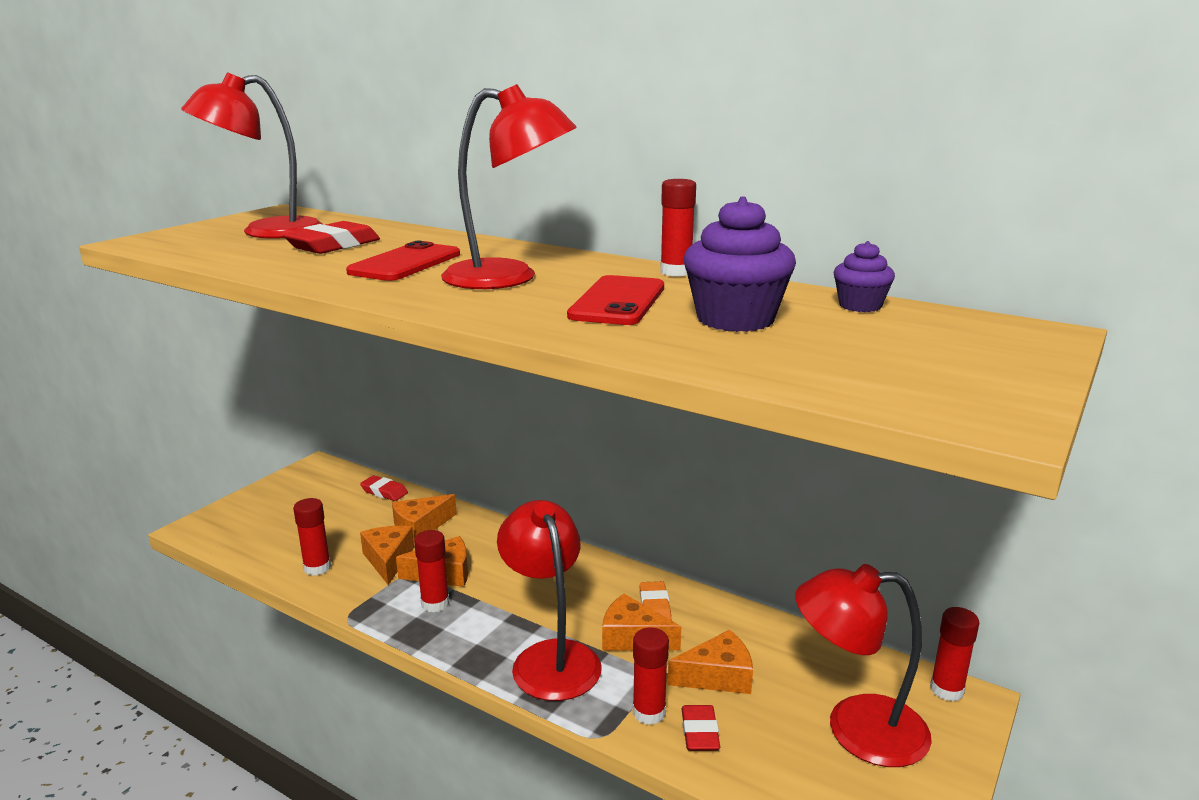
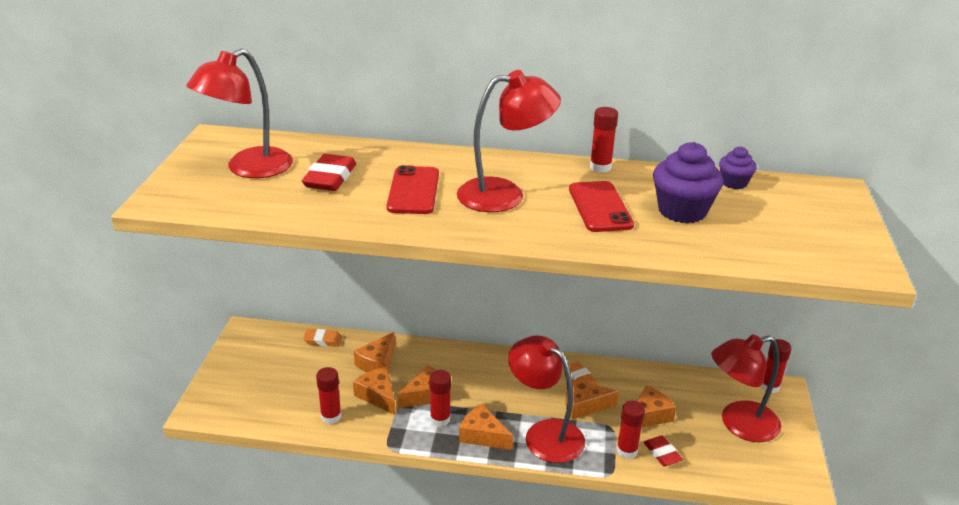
camera: 25 degrees left, 10 degrees up
(384, 492) = (323, 340): red eraser -> orange eraser
(469, 636) = (482, 435): none -> orange cheese

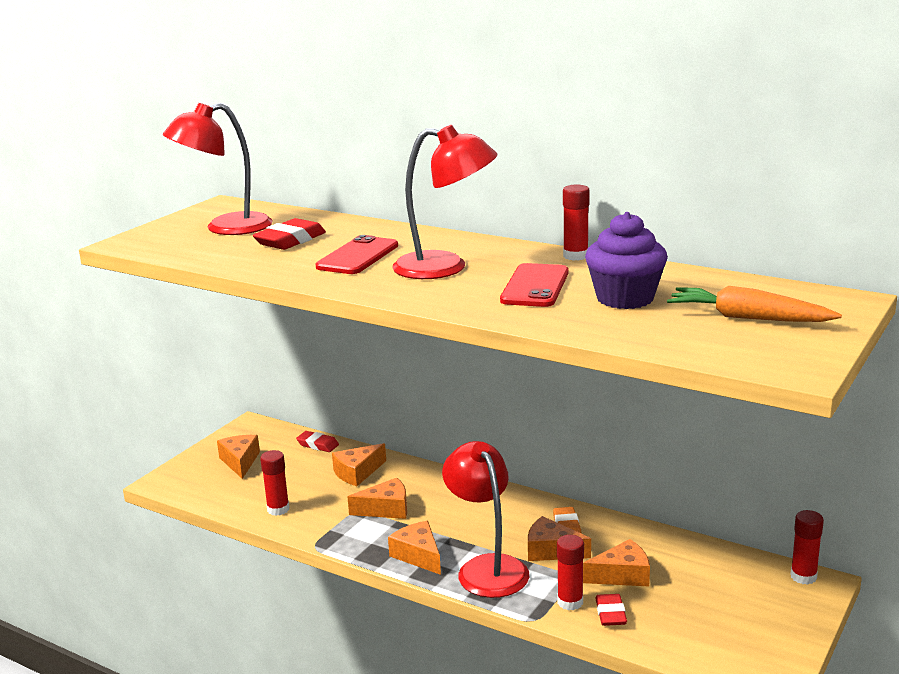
camera: 25 degrees right, 10 degrees down
(323, 340) = (318, 445): orange eraser -> red eraser
(378, 396) = (336, 500): orange cheese -> orange cheese (240, 462)
(440, 419) = (384, 532): red glue stick -> none
(734, 183) = (718, 282): purple cupcake -> none
(739, 424) = (731, 606): red lamp -> none
(789, 219) = (748, 318): none -> orange carrot

